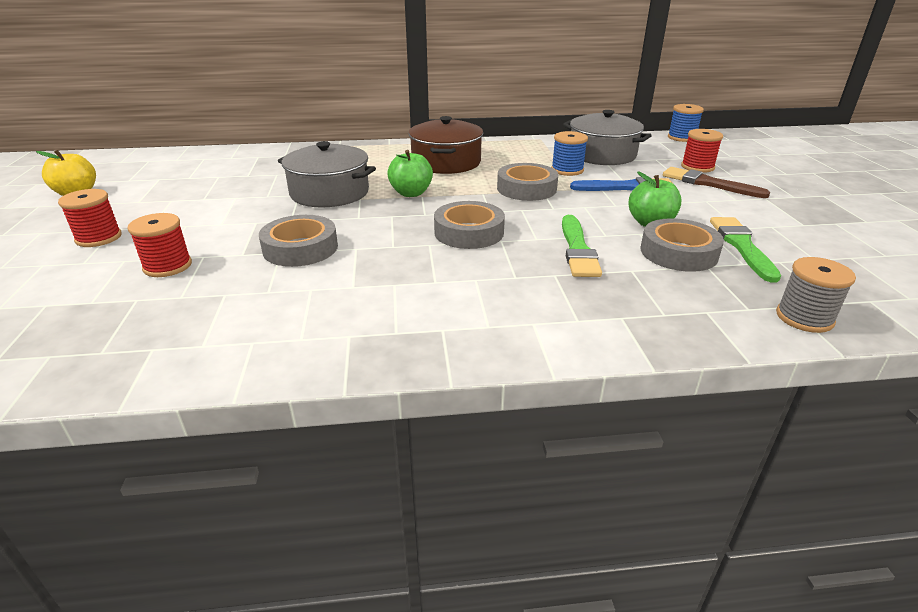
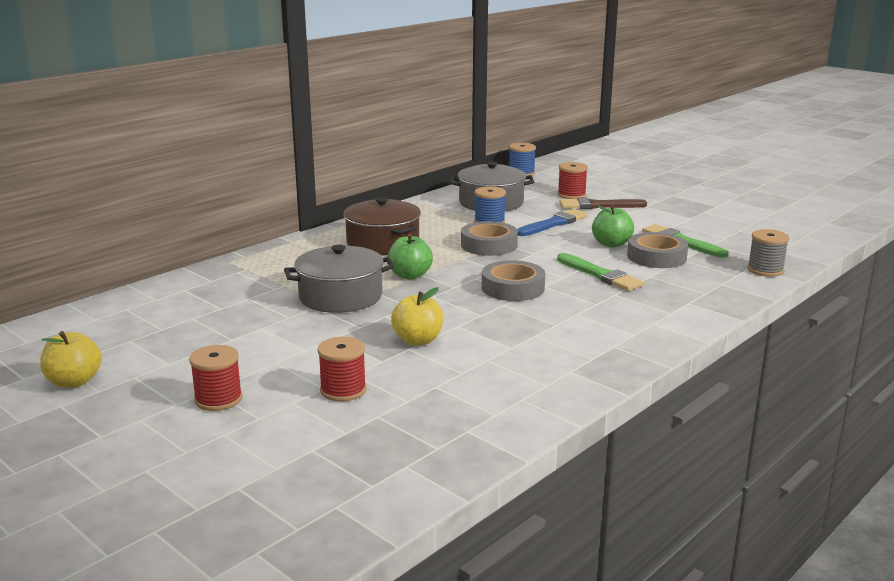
camera: 40 degrees left, 10 degrees down
(300, 248) = (418, 340): grey tape -> yellow apple

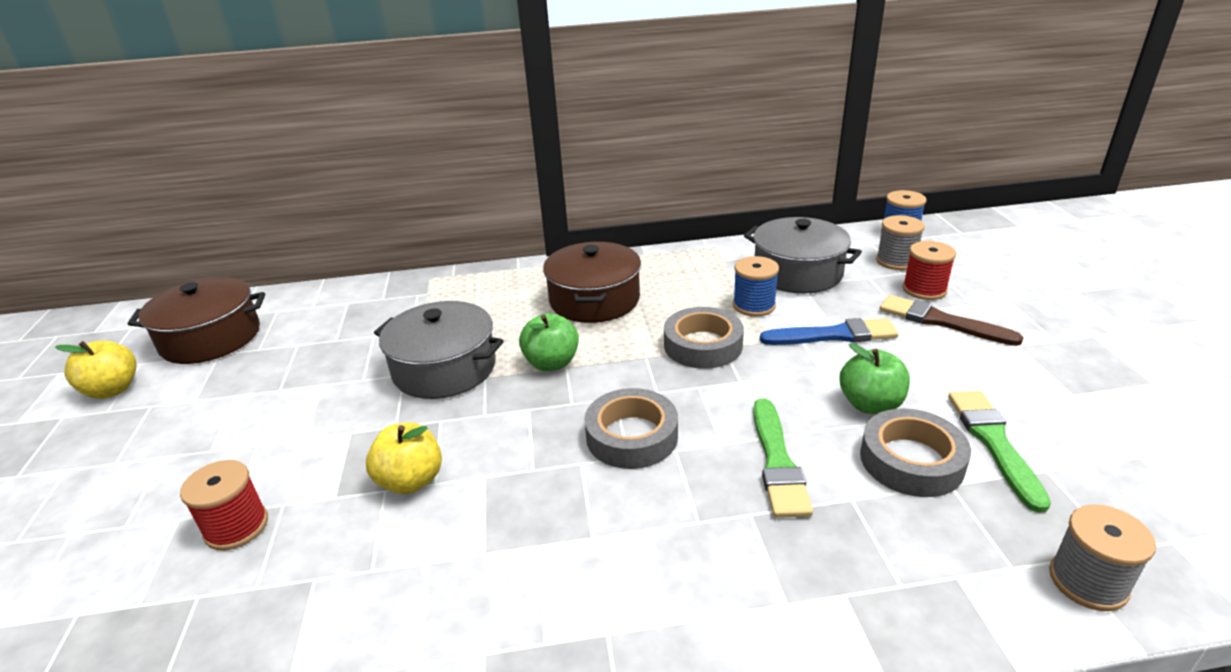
camera: 40 degrees right, 10 degrees up
(99, 336) = (211, 338): none -> brown pot
(218, 399) = (144, 476): red spool -> none
(538, 186) = (896, 261): none -> grey spool

